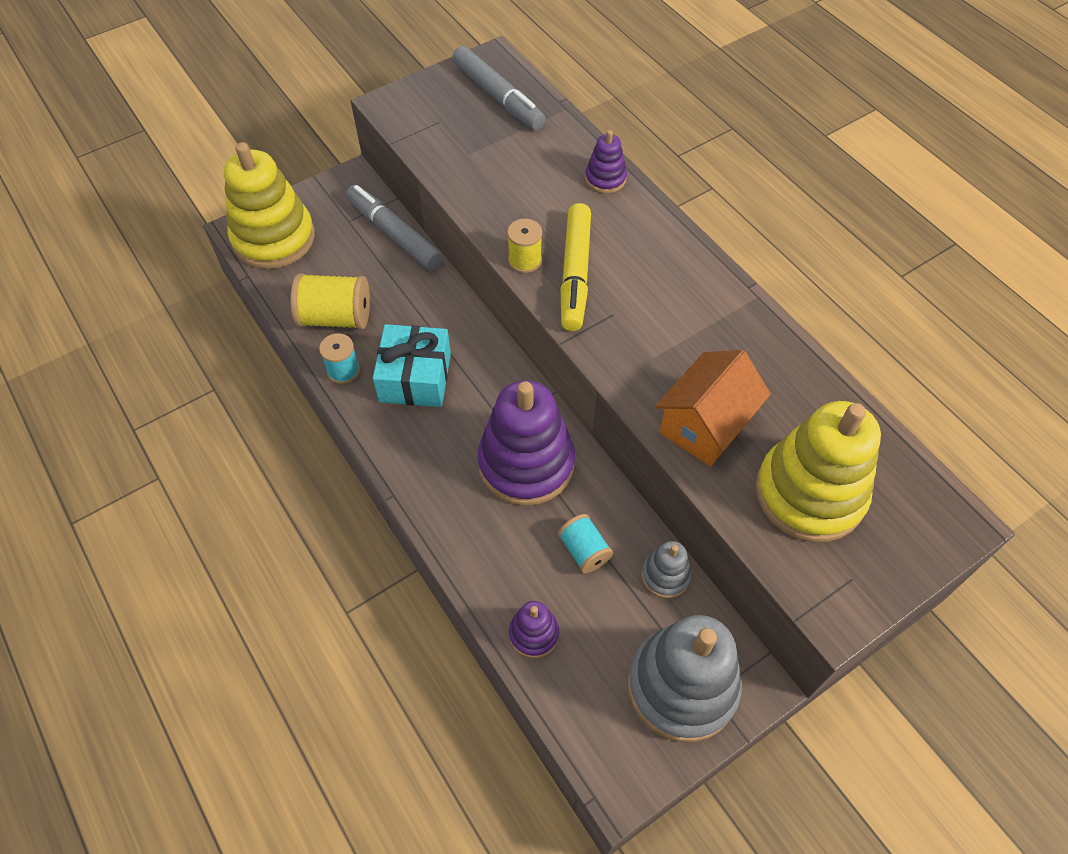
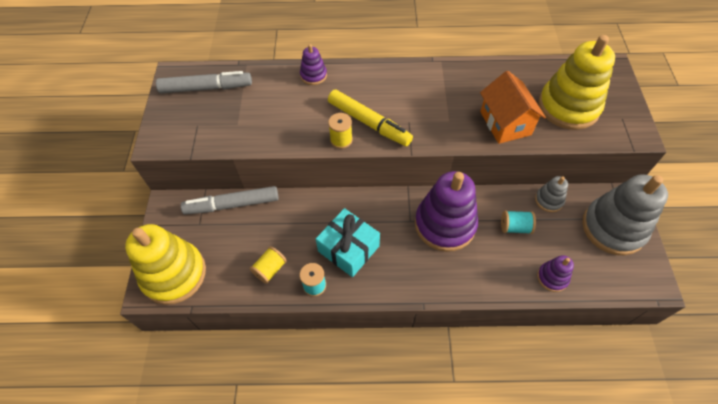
camera: 55 degrees left, 0 degrees up
(336, 317) = (270, 269): yellow spool -> yellow spool, size x0.61

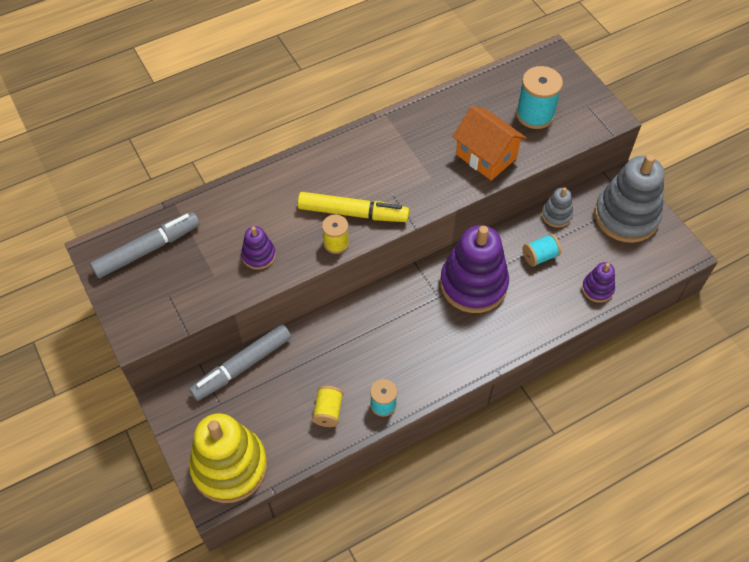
camera: 30 degrees left, 0 degrees up
(313, 75) = (260, 185): purple stacking toy -> purple stacking toy (258, 255)
(348, 248) = (394, 353): turquoise gift -> none
(568, 107) = (535, 114): yellow stacking toy -> turquoise spool

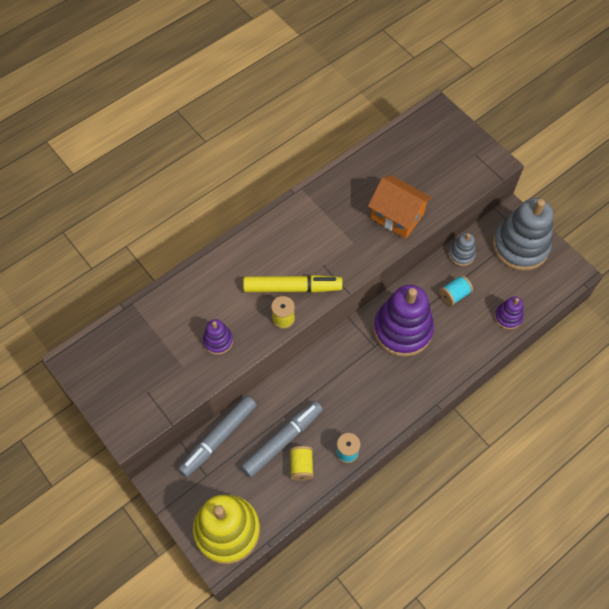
camera: 10 degrees left, 5 degrees up
(147, 250) = (118, 351): grey marker -> grey marker (282, 440)
(535, 114) = (431, 170): turquoise spool -> none

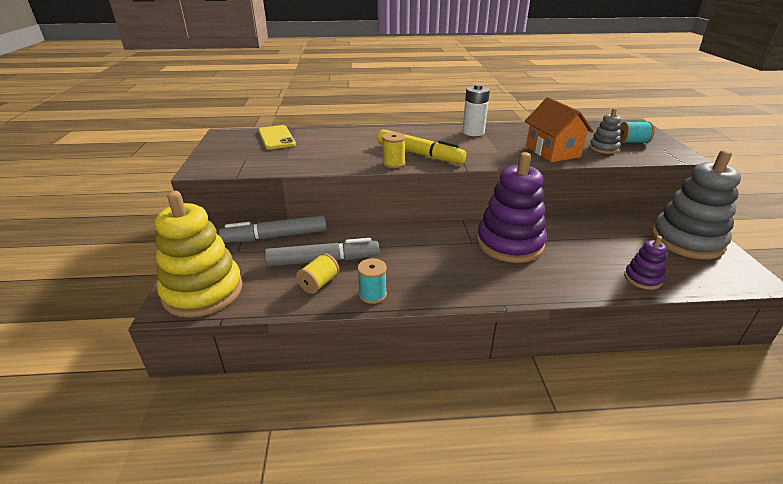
camera: 35 degrees right, 30 degrees down
(134, 335) = (276, 138): none -> yellow phone
(218, 341) = (328, 156): purple stacking toy -> none
(309, 213) = (473, 132): none -> white battery
(454, 295) = (585, 243): turquoise spool -> turquoise spool (632, 142)
(461, 254) = (611, 224): grey stacking toy -> grey stacking toy (603, 148)

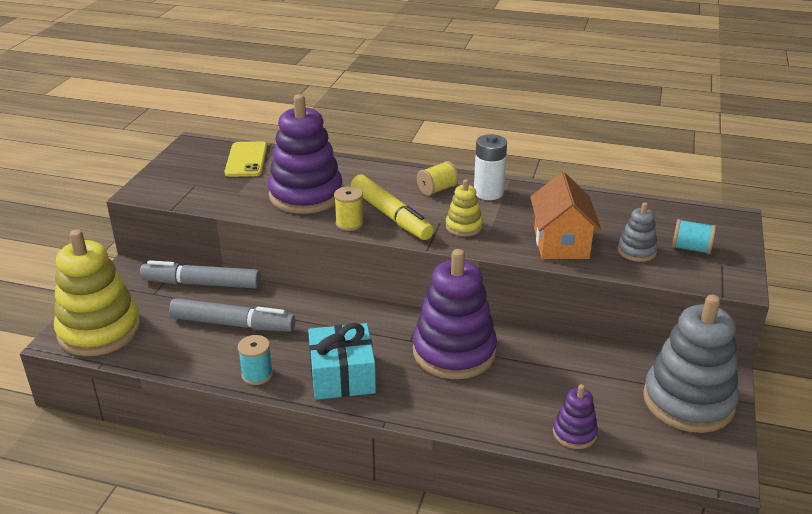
camera: 20 degrees right, 0 degrees up
(319, 283) = (212, 349): yellow spool -> yellow spool (437, 189)
(343, 152) = (306, 195): none -> purple stacking toy
(442, 279) = (342, 376): none -> turquoise gift
(478, 153) = (463, 227): none -> yellow stacking toy

